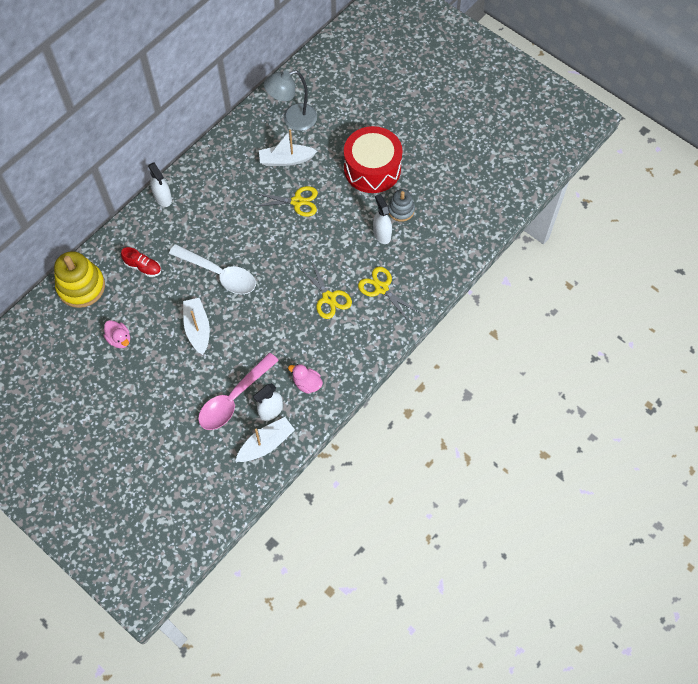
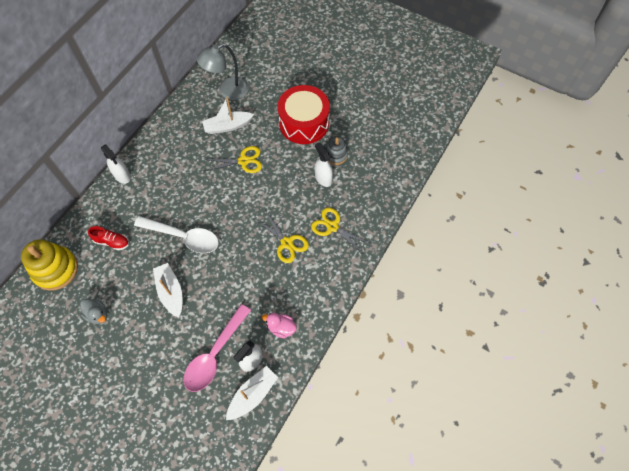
camera: 10 degrees left, 0 degrees up
(119, 339) = (98, 314): pink duck -> grey duck

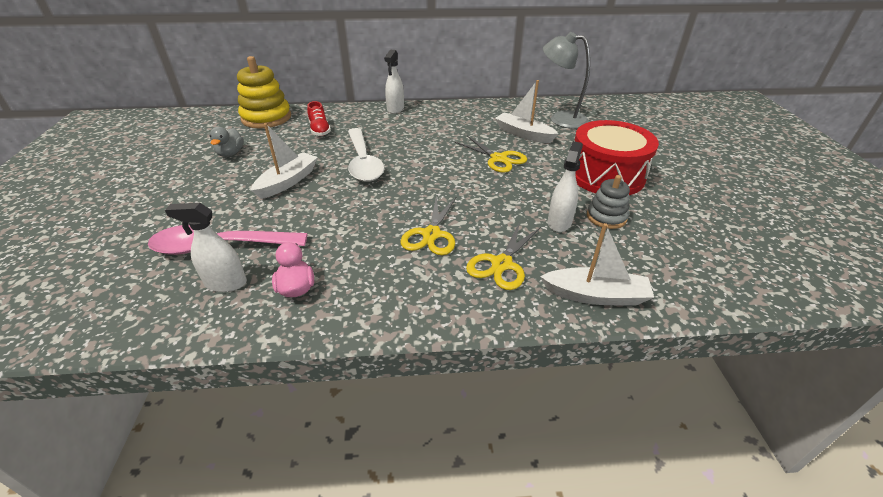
camera: 55 degrees right, 25 degrees down
(252, 394) = (167, 309): white boat -> white boat (595, 295)
(332, 227) = (502, 264): yellow scissors -> yellow scissors turned 150 degrees counterclockwise

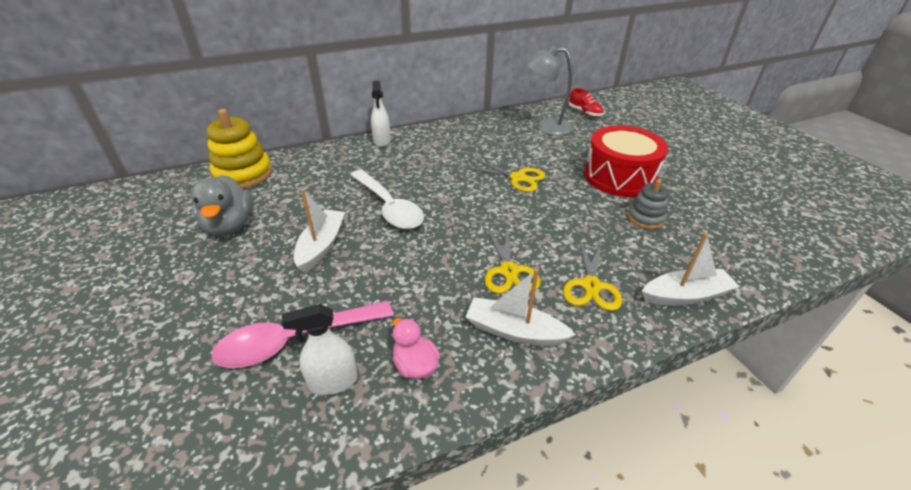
camera: 20 degrees left, 0 degrees up
(230, 153) = (229, 225): grey duck -> grey duck, size x1.69
(320, 130) = (316, 178): red shoe -> red shoe (584, 112)
(523, 134) = (523, 148): white boat -> white boat (514, 331)
(559, 222) = (611, 232): white spray bottle -> none

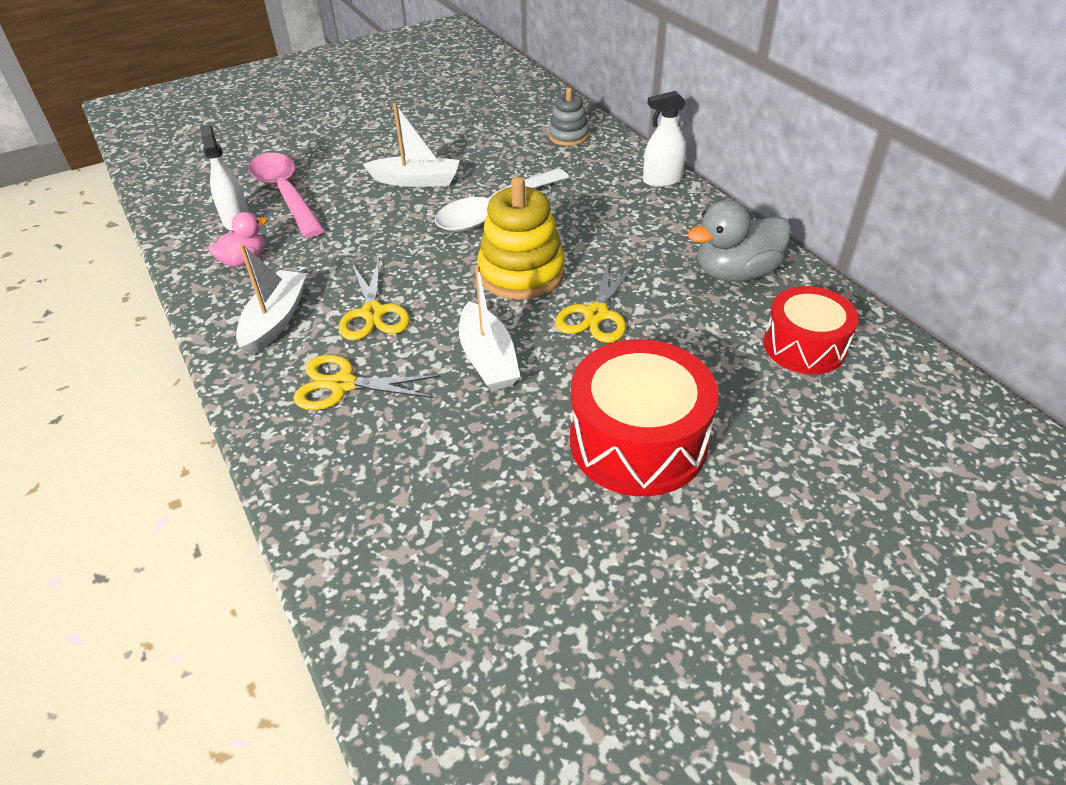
camera: 85 degrees right, 5 degrees up
(229, 225) = (446, 125): grey duck -> grey duck (735, 273)
(243, 174) = (543, 108): yellow stacking toy -> yellow stacking toy (521, 273)
(509, 271) = (373, 313): yellow scissors -> yellow scissors turned 90 degrees counterclockwise
(546, 127) = (804, 346): grey lamp -> red drum
(584, 112) = (915, 408): red shoe -> none
(645, 218) = (506, 463): grey stacking toy -> grey stacking toy (568, 136)
(685, 295) = (317, 482): white boat -> white boat (488, 359)

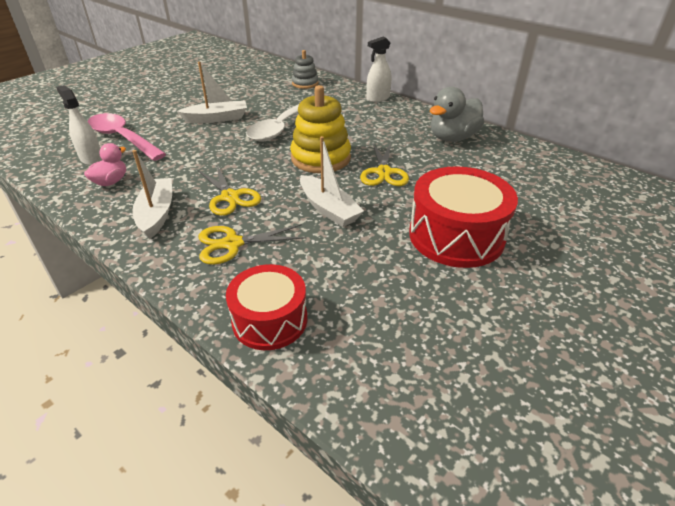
camera: 20 degrees left, 5 degrees down
(804, 346) = (517, 167): red drum -> red drum (270, 320)

